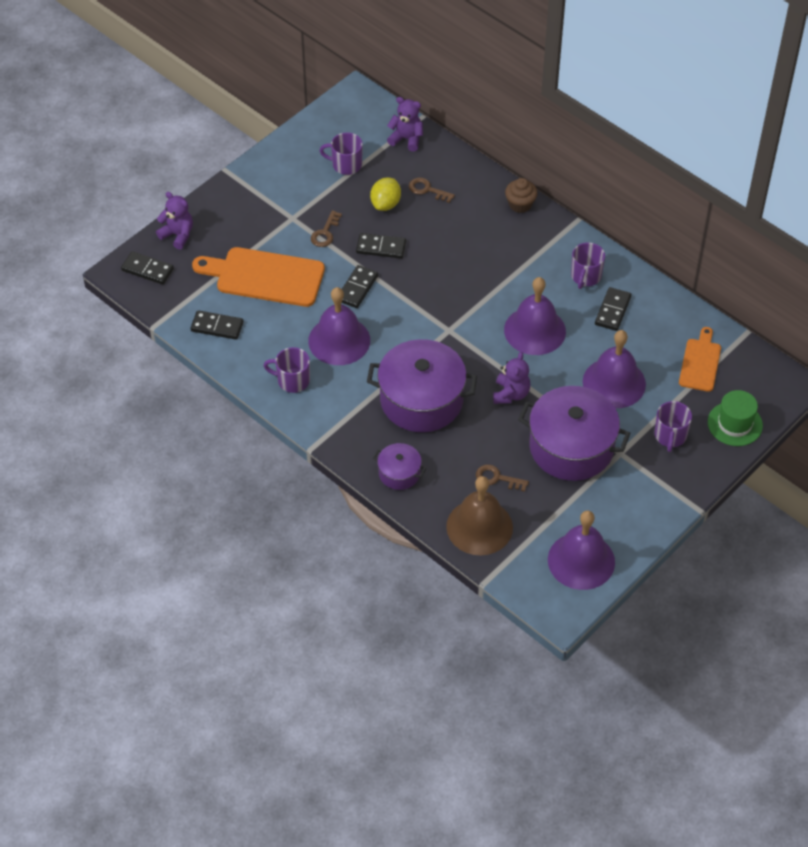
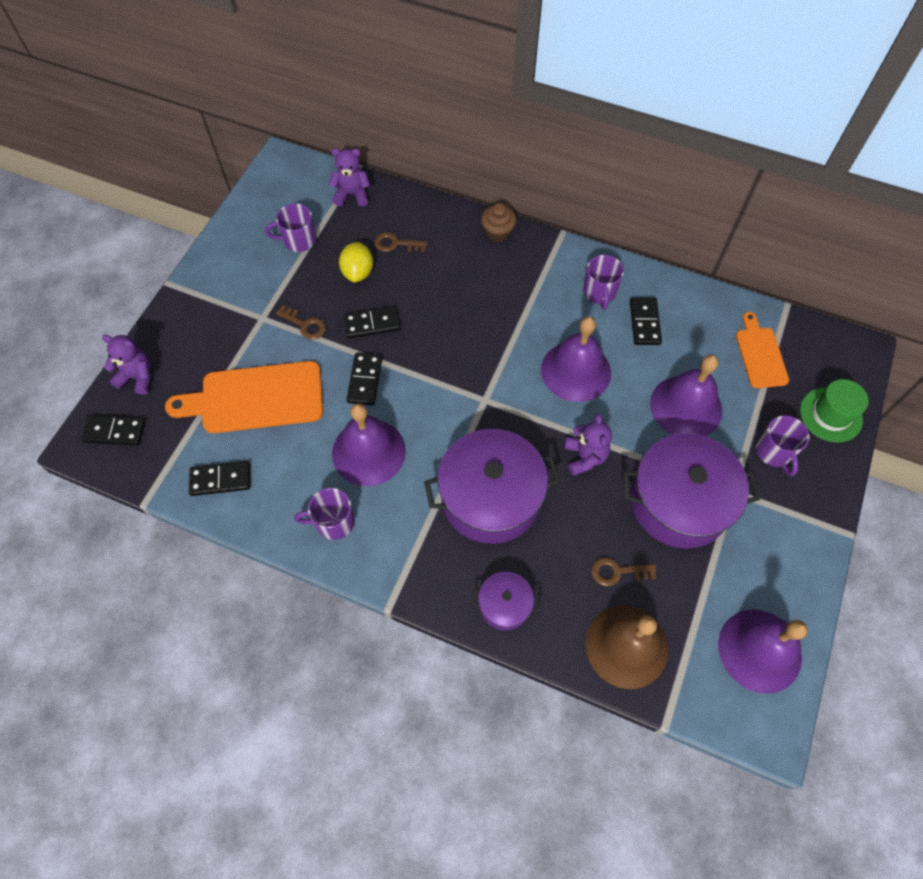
camera: 20 degrees left, 10 degrees up
(325, 233) = (305, 324): brown key -> brown key turned 60 degrees counterclockwise

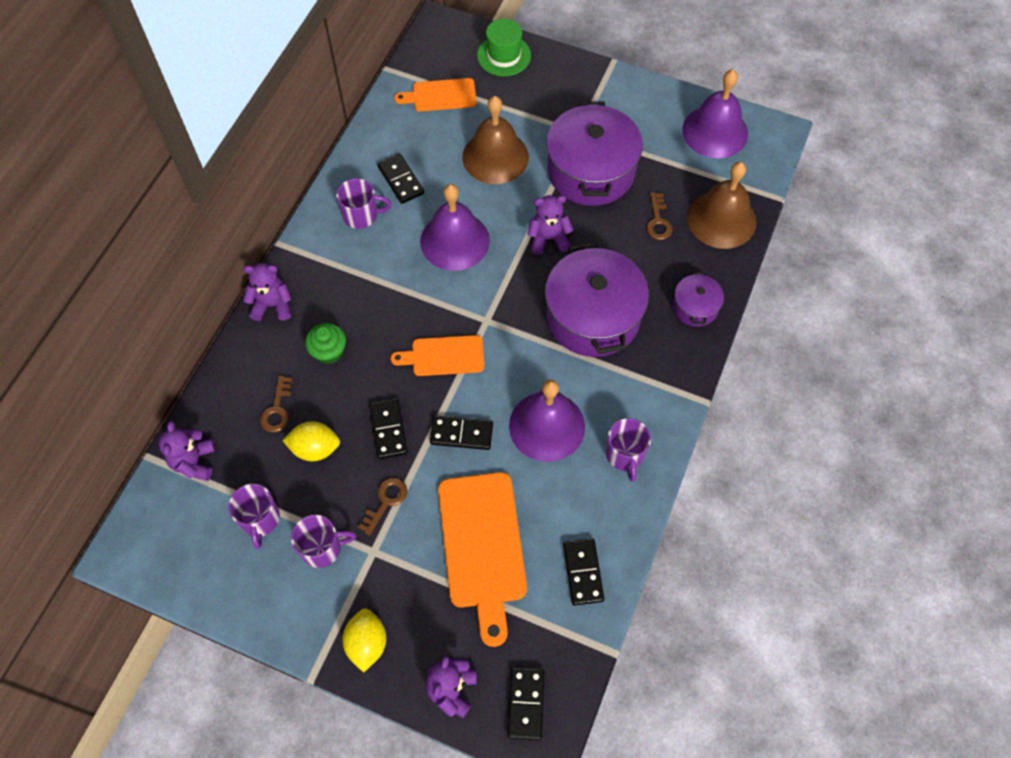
camera: 90 degrees left, 0 degrees up
(186, 317) = (367, 643): none -> yellow lemon
(445, 364) = (444, 356): none -> orange cutting board
(451, 276) = (329, 351): none -> green cupcake
(497, 232) = (272, 305): brown cupcake -> purple teddy bear
(644, 323) = (400, 180): black domino -> black domino turned 60 degrees clockwise
(686, 406) = (495, 157): purple bell -> brown bell
(774, 452) = (540, 99): purple mug -> purple mug (322, 548)

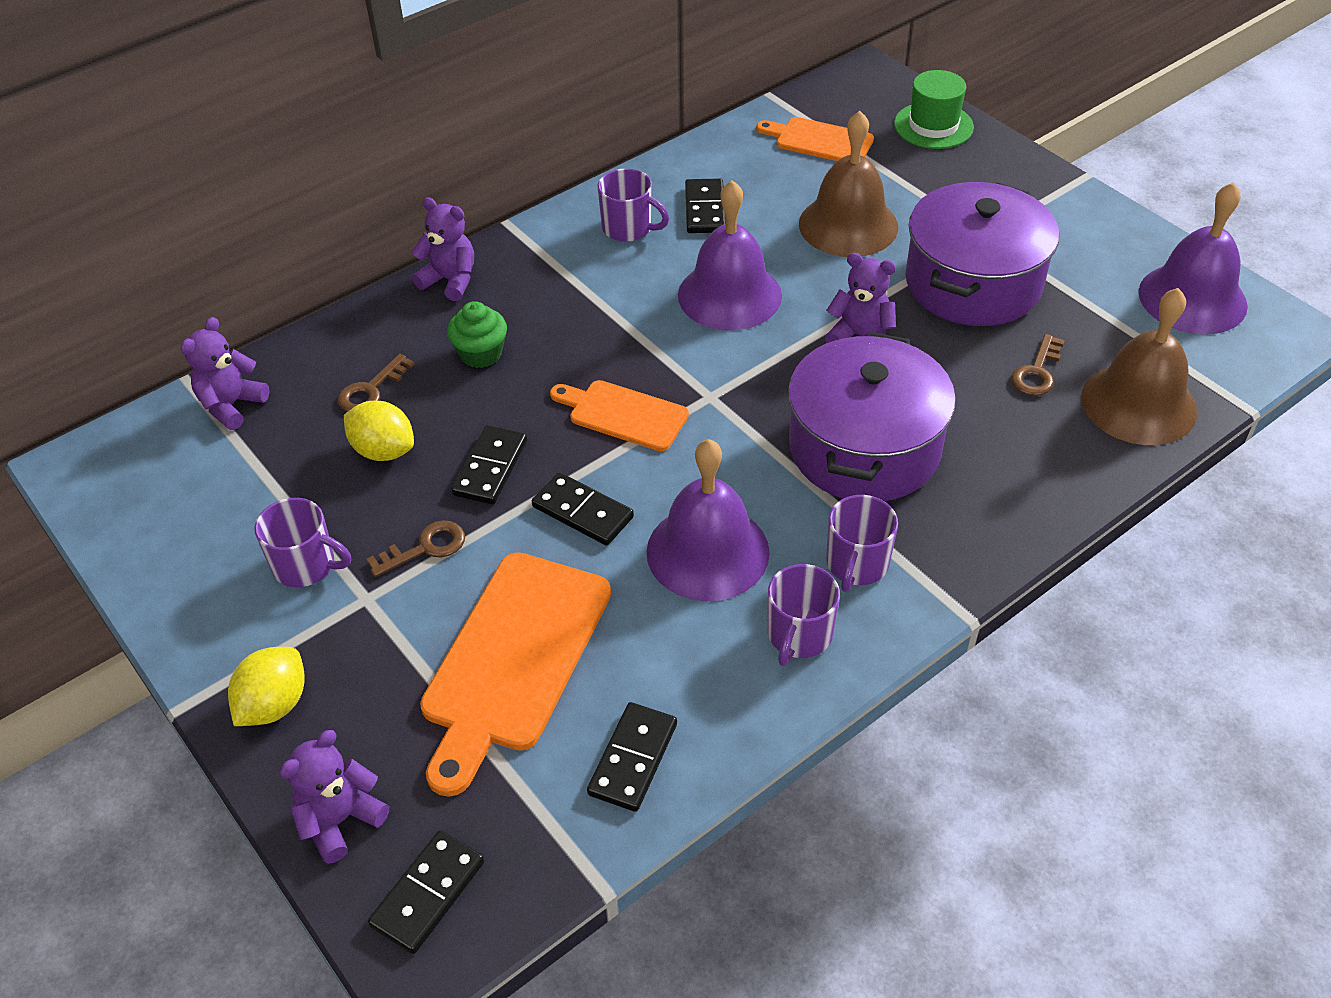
camera: 30 degrees right, 15 degrees down
(260, 519) = (257, 499): purple mug -> purple mug (856, 564)
(695, 307) = (1029, 494): purple pot -> none

